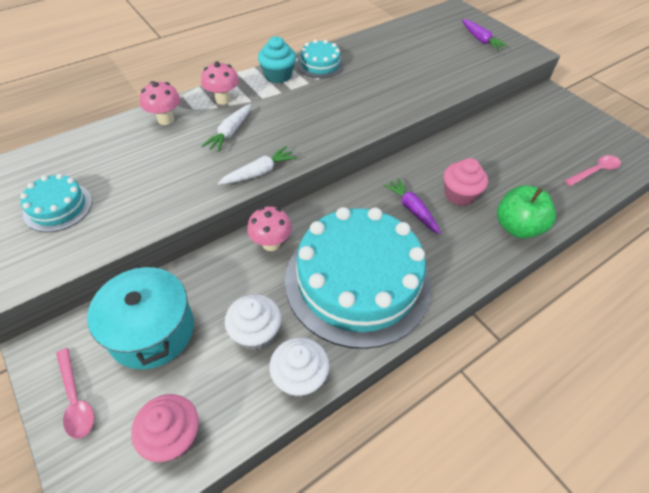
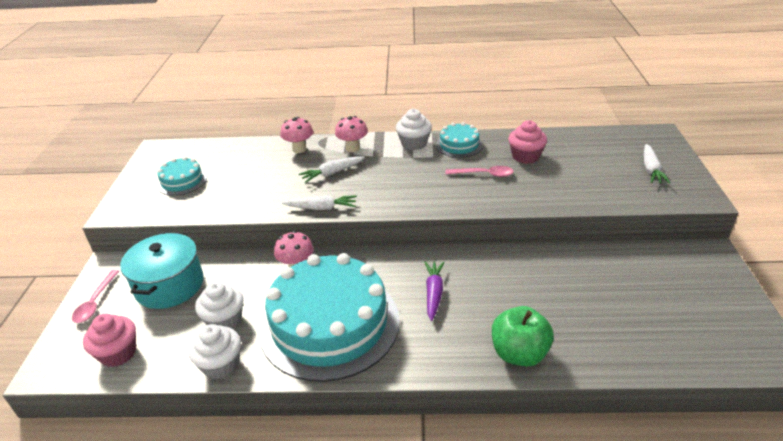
camera: 40 degrees right, 15 degrees down
(278, 75) = (414, 143): turquoise cupcake -> white cupcake
(459, 195) = (492, 301): pink cupcake -> pink cupcake (525, 156)
(480, 40) = (651, 169): purple carrot -> white carrot
(595, 171) = (675, 346): pink spoon -> pink spoon (484, 174)

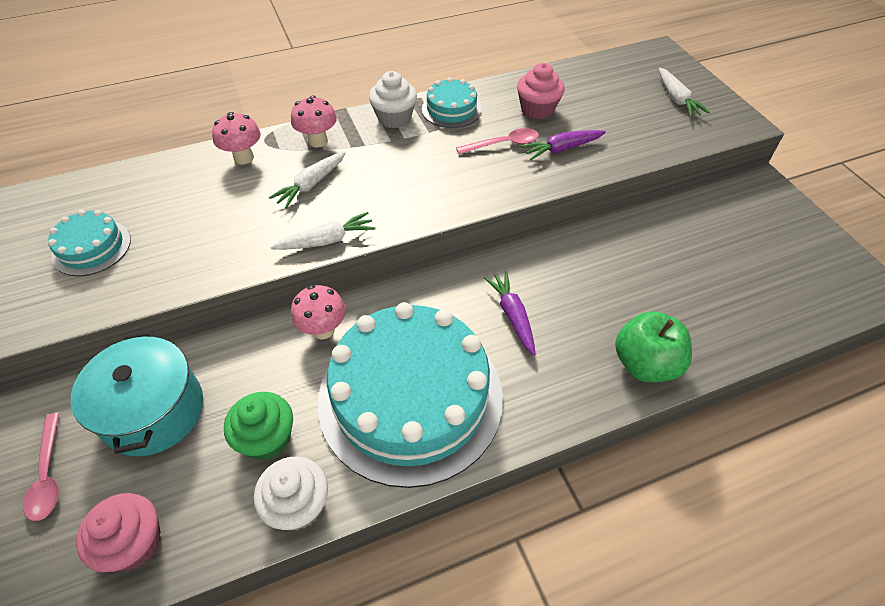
camera: 25 degrees left, 15 degrees up
(225, 320) = (267, 438): white cupcake -> green cupcake
(528, 186) = (562, 149): none -> purple carrot

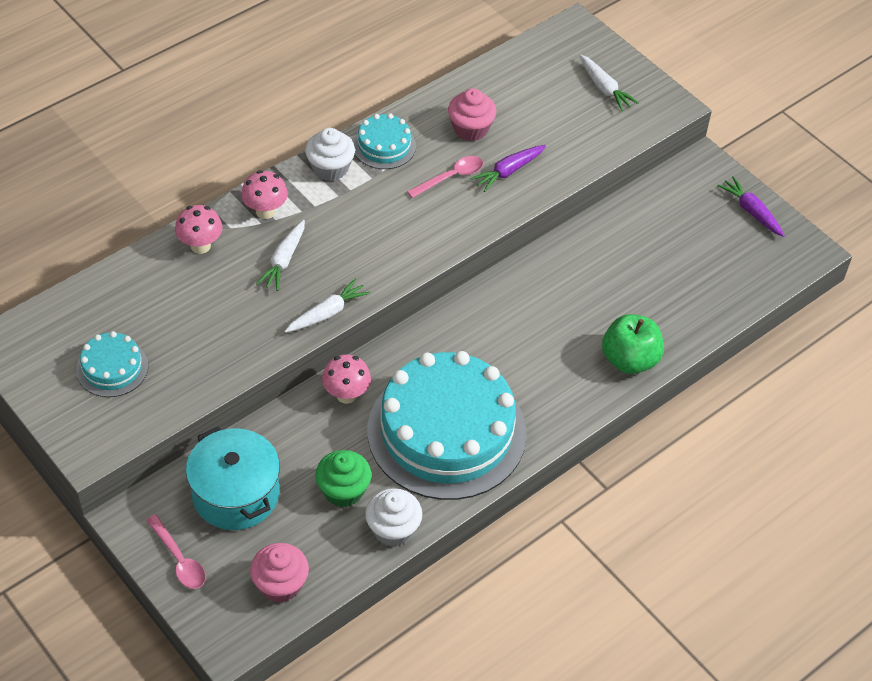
camera: 20 degrees left, 0 degrees up
(512, 316) = (508, 344): purple carrot -> purple carrot (751, 212)

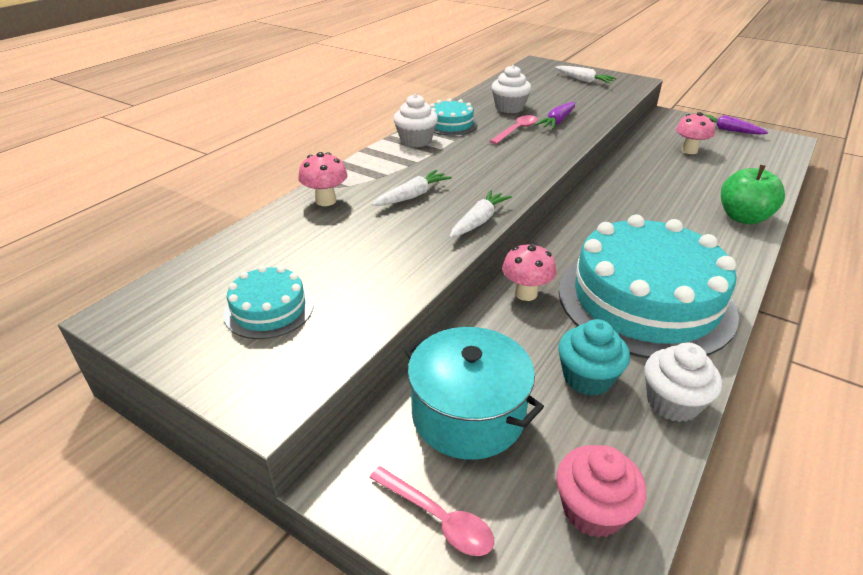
camera: 15 degrees left, 15 degrees down
(265, 211) = (375, 171): pink mushroom -> pink mushroom (689, 151)
(284, 260) = (412, 196): white carrot -> white carrot turned 135 degrees counterclockwise
(343, 490) = (587, 378): green cupcake -> turquoise cupcake
(470, 129) = (509, 108): pink cupcake -> white cupcake

